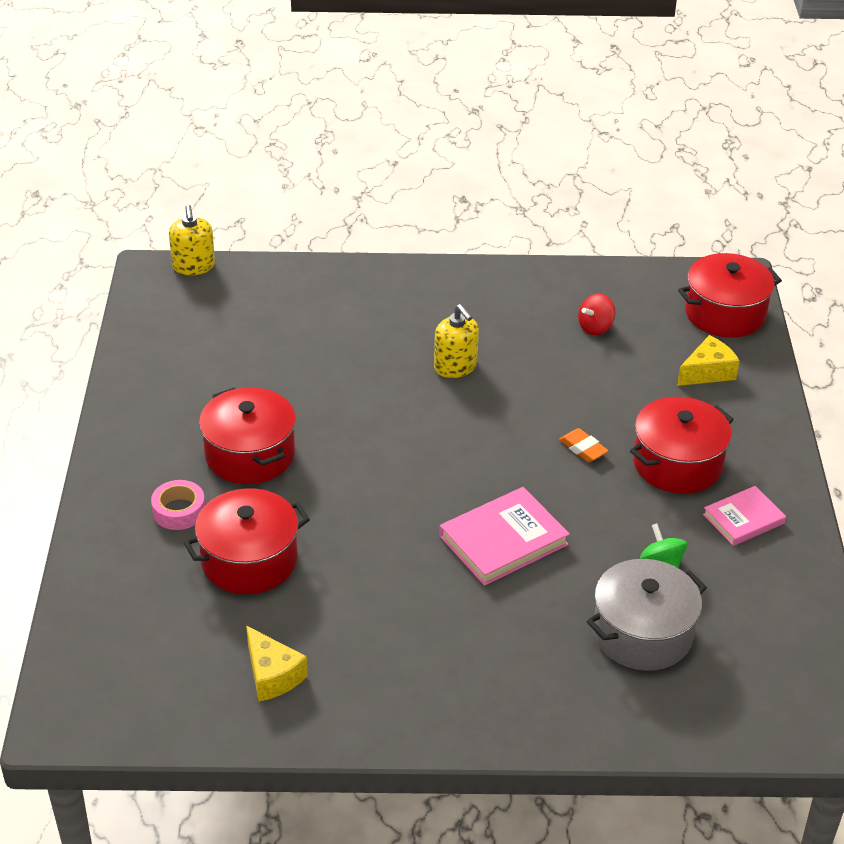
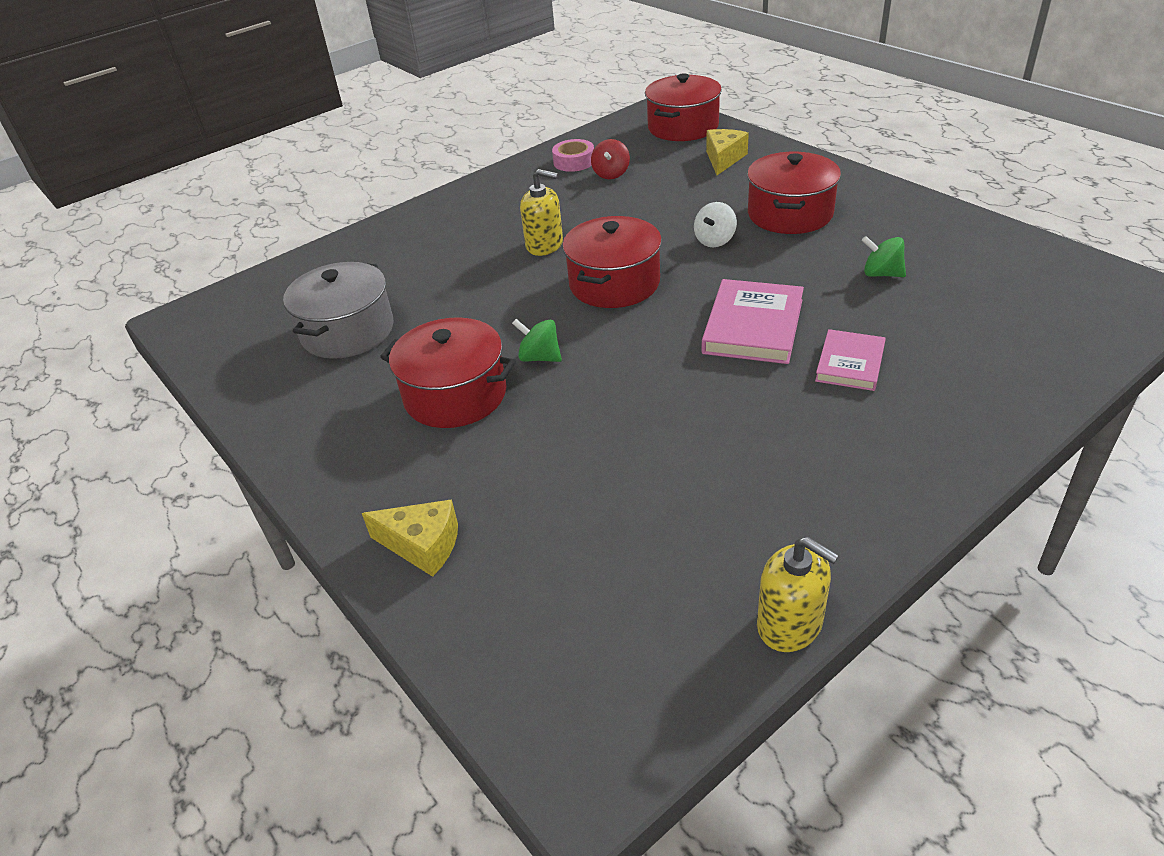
camera: 35 degrees left, 0 degrees up
(179, 511) = (446, 479): pink tape -> pink tape (574, 162)
(193, 266) = (218, 296): yellow soap dispenser -> yellow soap dispenser (790, 624)
(249, 560) = (570, 474): red pot -> red pot (614, 283)
(272, 675) = (729, 553): yellow cheese -> yellow cheese (423, 546)
(334, 463) = (540, 357): none -> green spinning top
(583, 448) = (715, 240): orange eraser -> white spinning top
(642, 633) = (943, 321): grey pot -> grey pot (347, 331)
(743, 519) = (882, 219): pink book -> pink book (850, 363)

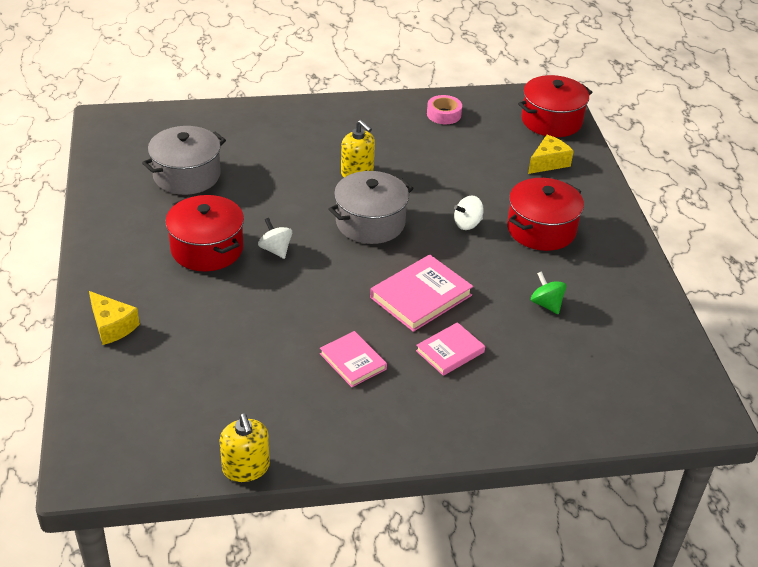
camera: 25 degrees right, 0 degrees up
(540, 357) = (275, 250): green spinning top -> white spinning top
(611, 174) = (457, 137): red spinning top -> none
(614, 283) = (370, 223): red pot -> grey pot
(763, 428) = (353, 361): none -> pink book

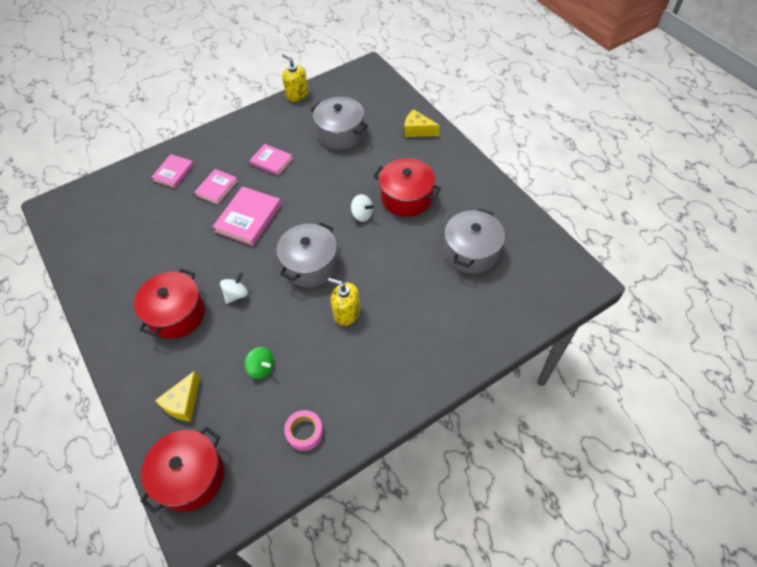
camera: 160 degrees right, 15 degrees up
(225, 365) = (340, 133): none -> grey pot
(509, 400) = (173, 172): none -> pink book
(546, 304) = (161, 245): green spinning top -> green spinning top (261, 368)

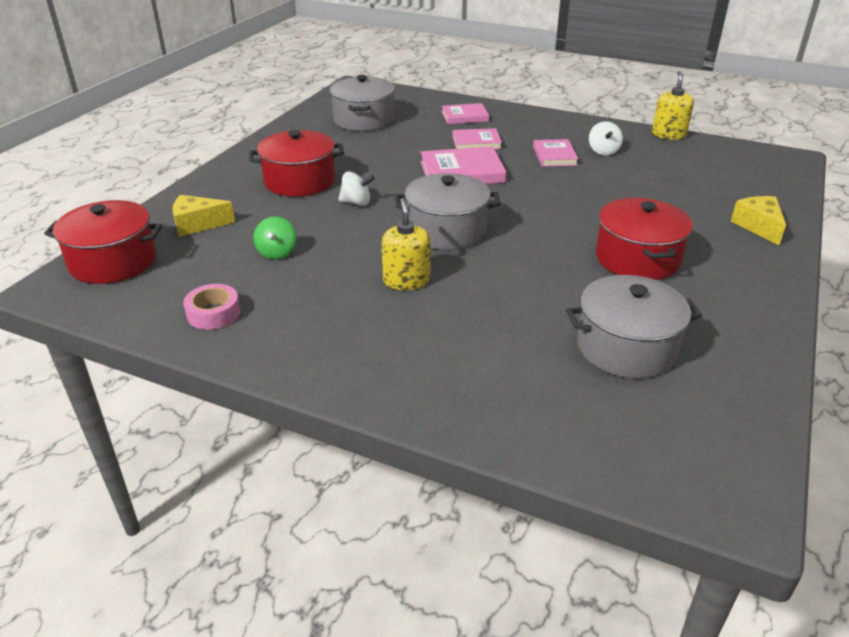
camera: 55 degrees right, 20 degrees down
(340, 133) = (660, 178): grey pot -> grey pot (363, 120)
(362, 215) = (563, 237): white spinning top -> white spinning top (603, 151)

